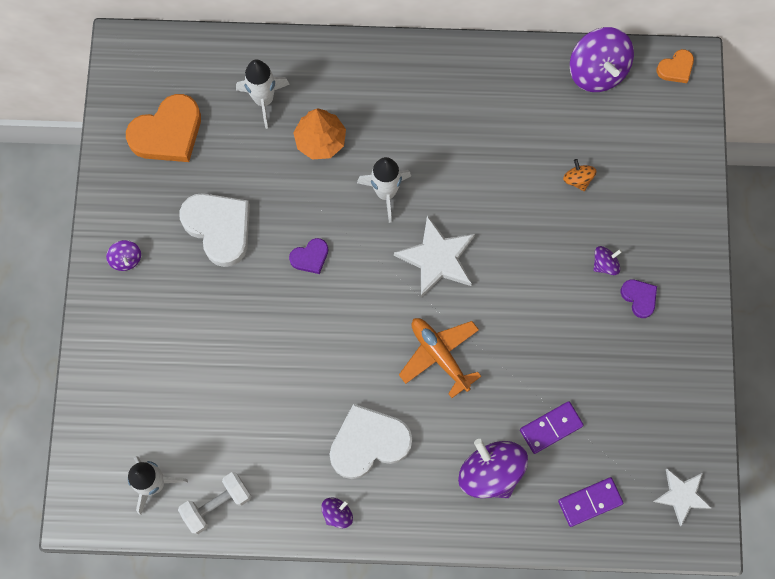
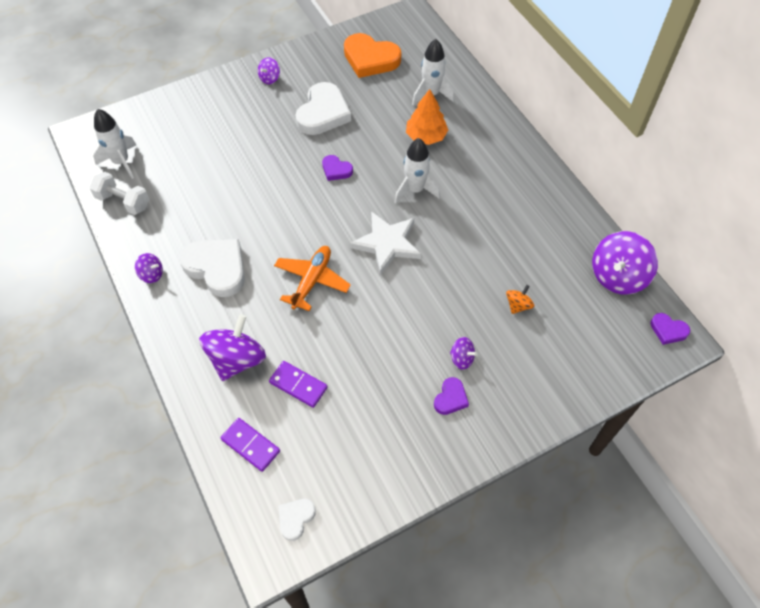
camera: 60 degrees right, 15 degrees down
(676, 68) = (668, 330): orange heart -> purple heart
(681, 495) = (295, 518): white star -> white heart

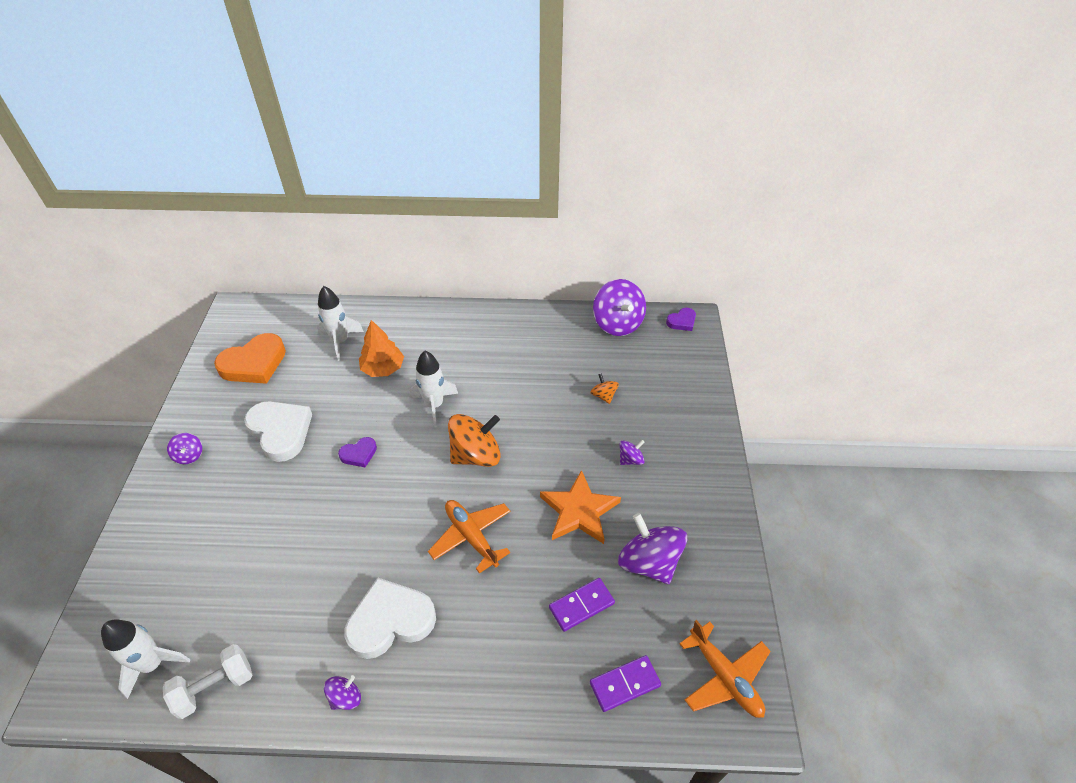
camera: 60 degrees left, 10 degrees down
(237, 359) = (517, 652): purple spinning top -> purple spinning top (649, 562)
(295, 518) = (724, 677): white heart -> orange plane
(382, 343) = (579, 511): none -> orange star
(387, 244) = (476, 455): white star -> orange spinning top
(450, 398) = (664, 487): purple heart -> none

